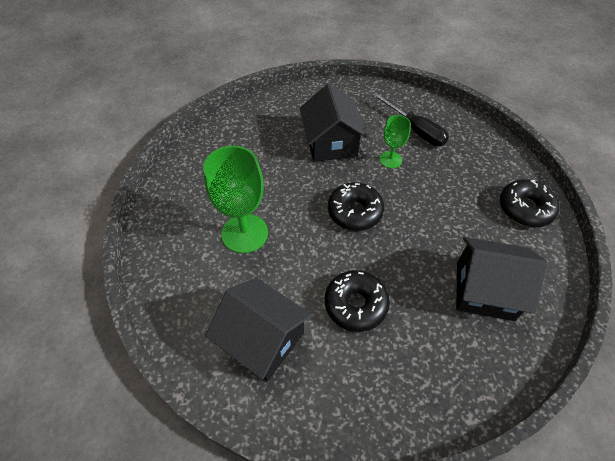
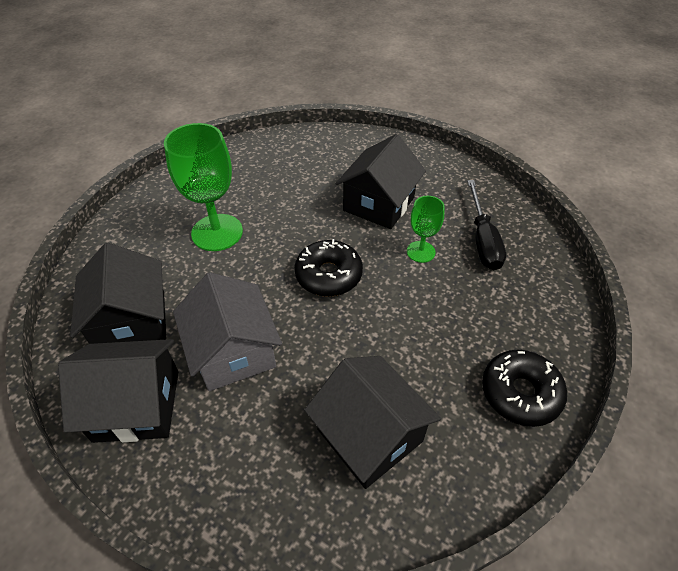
camera: 40 degrees right, 5 degrees down
(337, 388) = (137, 405): none -> black house
(355, 304) = (233, 352): black donut -> grey house

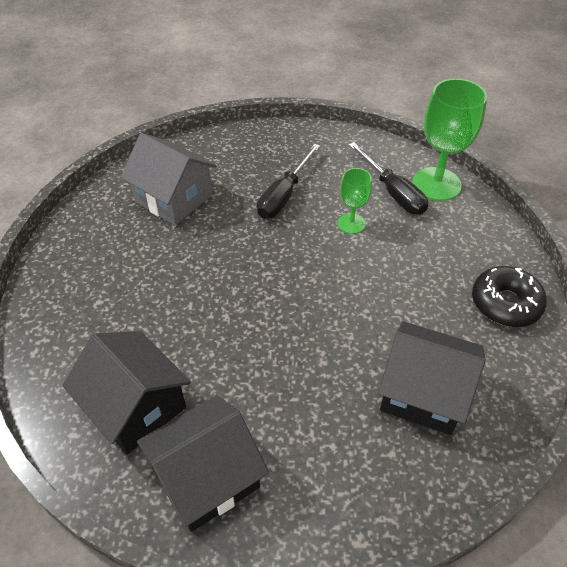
camera: 30 degrees left, 0 degrees up
(217, 232) = (151, 284): green goblet -> green goblet (436, 184)
(233, 352) = (257, 384): grey house -> grey house (174, 198)
(328, 275) = (289, 278): black donut -> none
(379, 204) = (284, 195): black house -> black screwdriver

